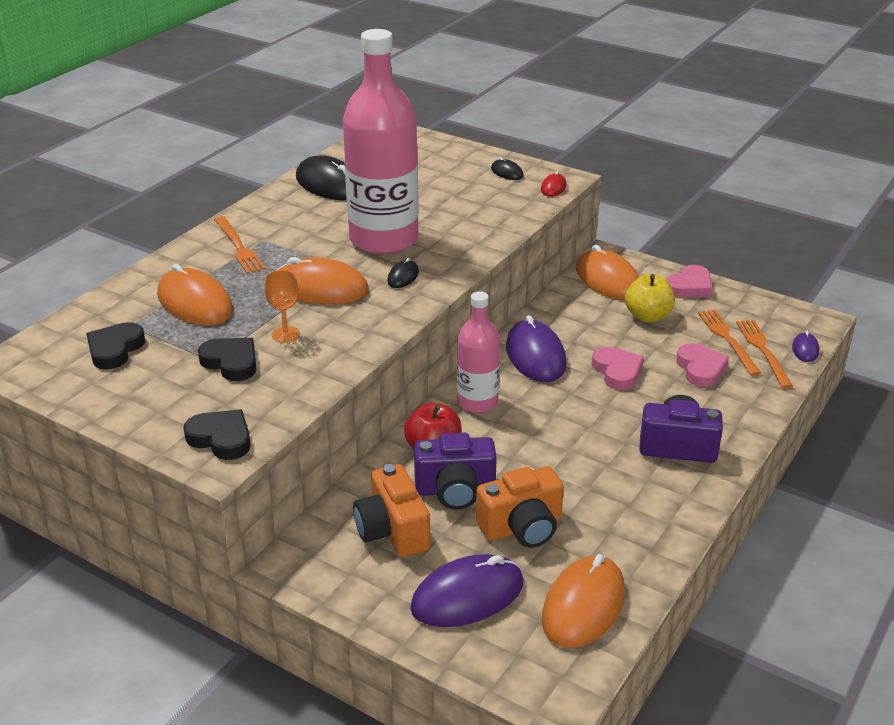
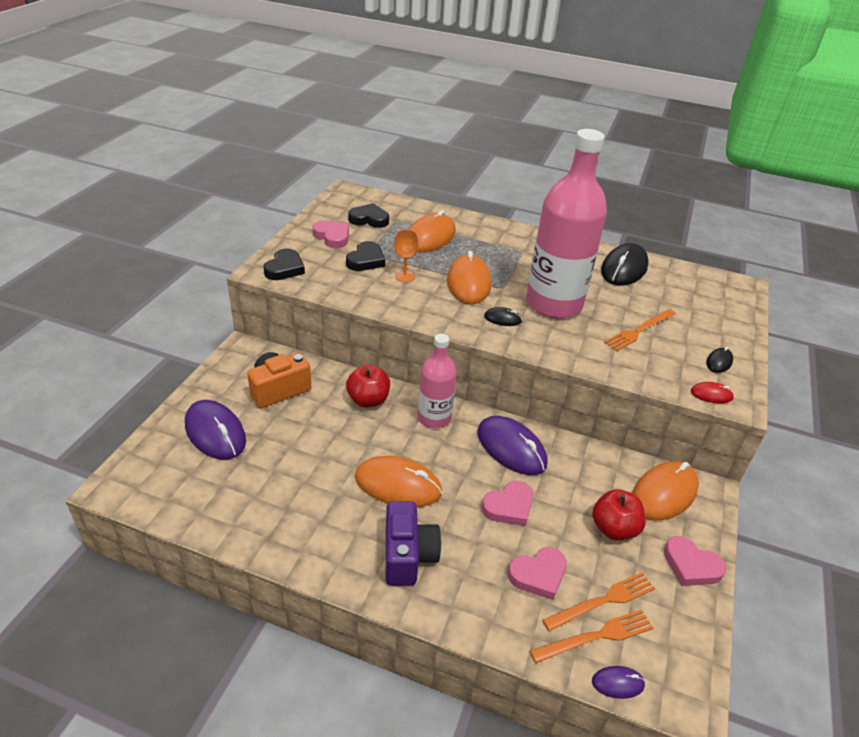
camera: 75 degrees right, 5 degrees up
(150, 387) = (332, 237): none -> pink heart
(239, 247) = (508, 243): orange fork -> orange fork (639, 331)
(455, 490) = (325, 416): purple camera -> none
(522, 527) = (287, 456): orange camera -> none
(535, 355) = (511, 448): purple mouse -> purple mouse turned 75 degrees clockwise
(583, 605) = (204, 496): orange mouse -> orange mouse (398, 485)
(648, 316) = (614, 528): yellow apple -> red apple

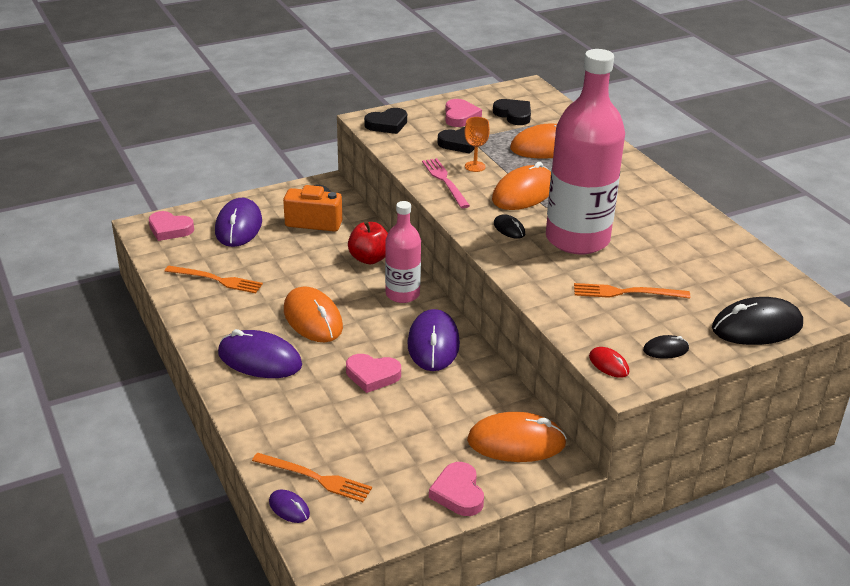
camera: 45 degrees right, 5 degrees down
(402, 300) = (445, 181): none -> pink fork
(408, 555) = (260, 359): purple camera -> purple mouse
(538, 575) = (330, 423): pink heart -> pink heart (170, 229)
(603, 601) = (352, 465): orange fork -> orange fork (216, 280)
(614, 528) = (433, 435): red apple -> none
(624, 268) = (705, 244): black mouse -> black mouse (757, 327)

